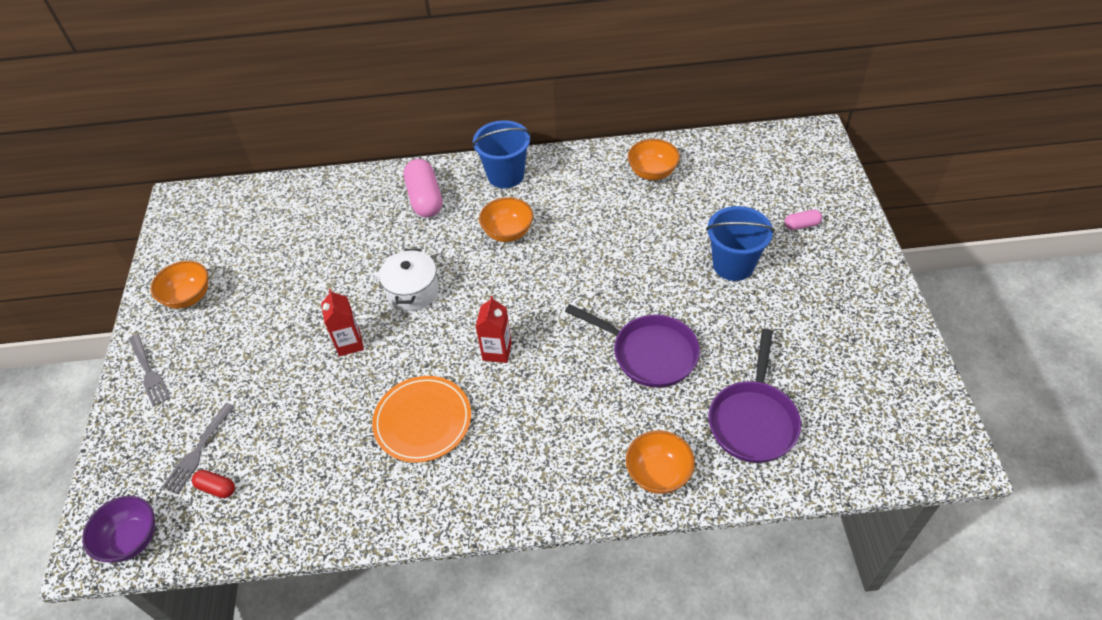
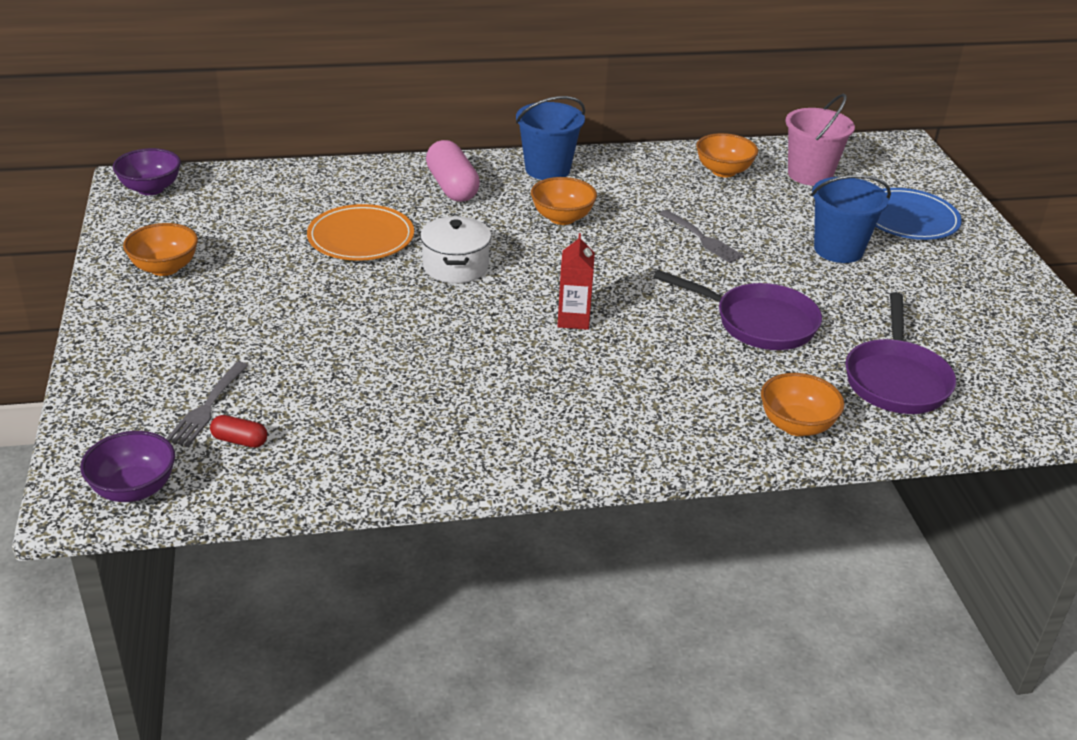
camera: 10 degrees left, 15 degrees down
(149, 372) = (125, 335): grey fork -> grey fork (702, 238)
(191, 208) = (151, 189): none -> purple bowl
(349, 343) = (385, 311): red carton -> none
(422, 421) = (495, 380): orange plate -> orange plate (361, 237)
(726, 174) = (810, 174): none -> pink bucket
(801, 225) = (908, 218): pink capsule -> blue plate

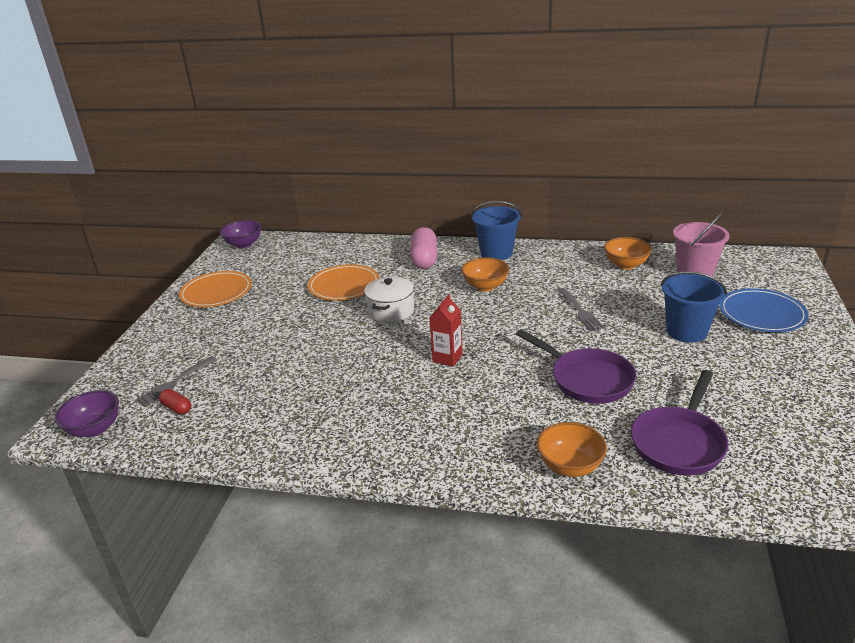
camera: 25 degrees right, 5 degrees down
(165, 268) = (216, 292): orange bowl -> orange plate

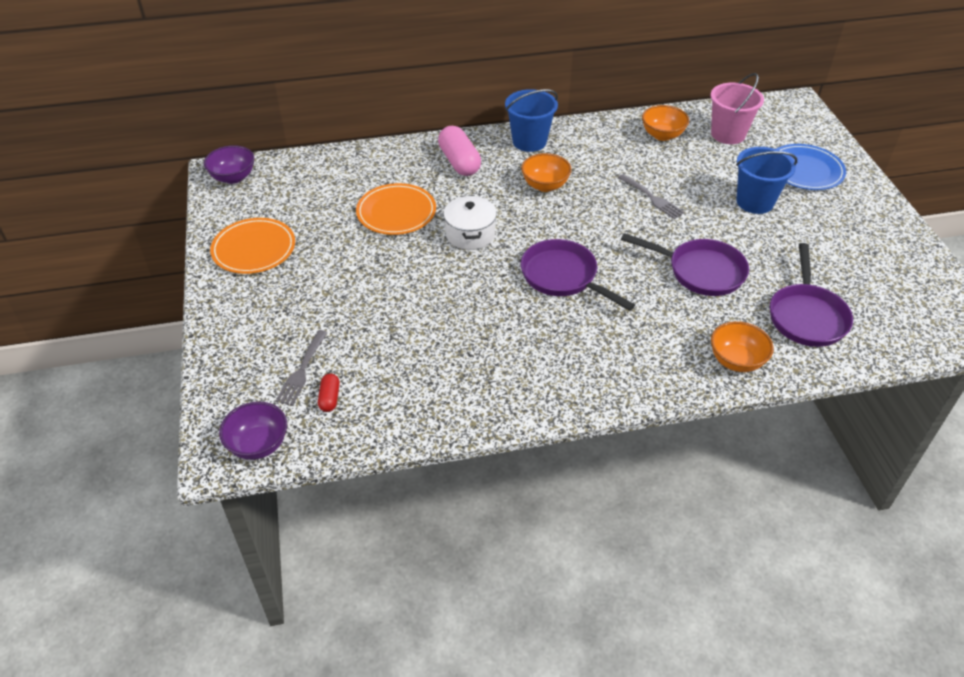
camera: 25 degrees left, 15 degrees up
(177, 408) = (330, 398): red capsule -> red capsule turned 75 degrees clockwise
(447, 358) = (563, 277): red carton -> purple pan

